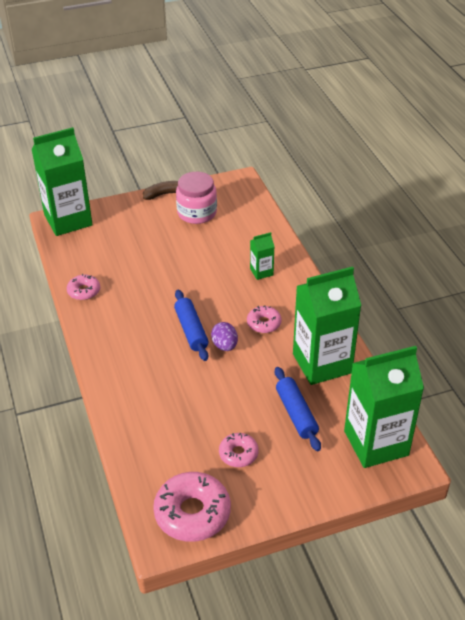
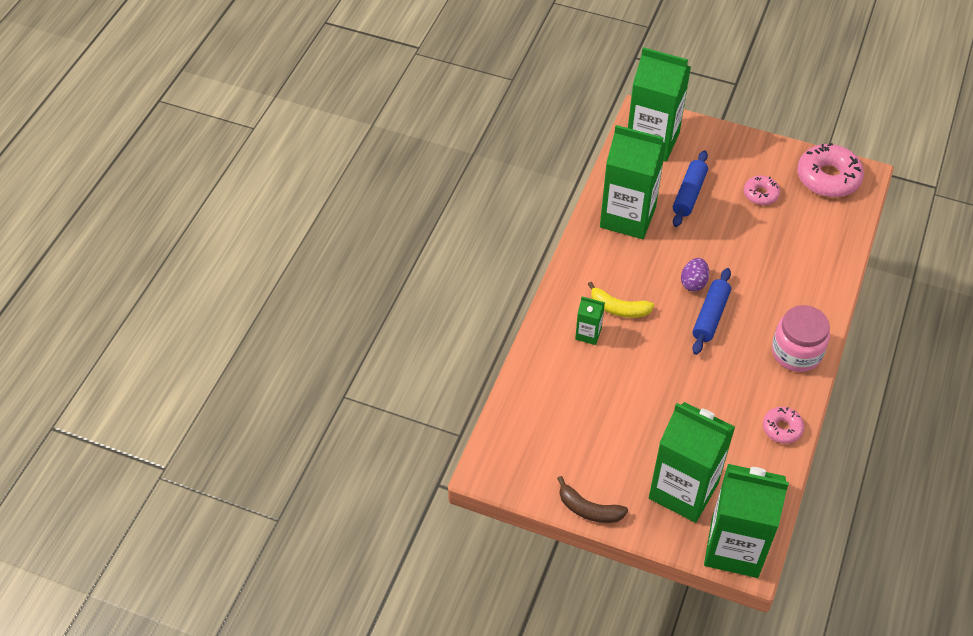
camera: 140 degrees left, 10 degrees up
(120, 229) = (683, 490): none -> green carton
(197, 213) = (581, 455): pink jar -> pink jar (796, 352)
(259, 298) = (618, 308): none -> yellow banana
(264, 323) = (639, 281): pink donut -> none

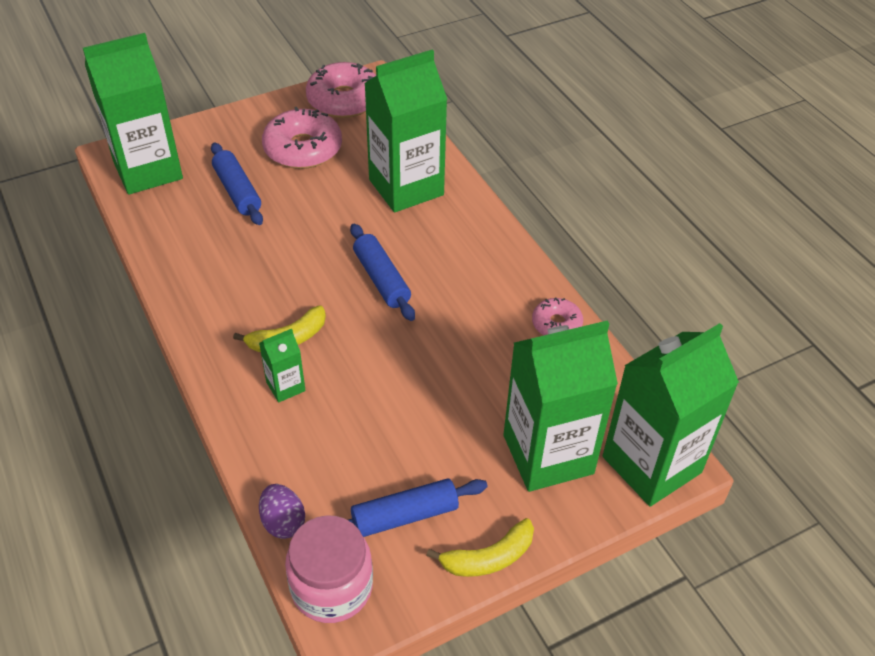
camera: 50 degrees left, 5 degrees down
(572, 452) = (404, 515): none -> blue rolling pin
(589, 509) = (488, 558): brown banana -> yellow banana
(627, 217) = (200, 251): green carton -> green carton (406, 187)
(693, 283) = (332, 262): purple egg -> purple egg (283, 522)
(760, 194) = (303, 149): pink donut -> pink donut, size x1.83
(796, 352) = (489, 252): pink jar -> pink jar (332, 587)

